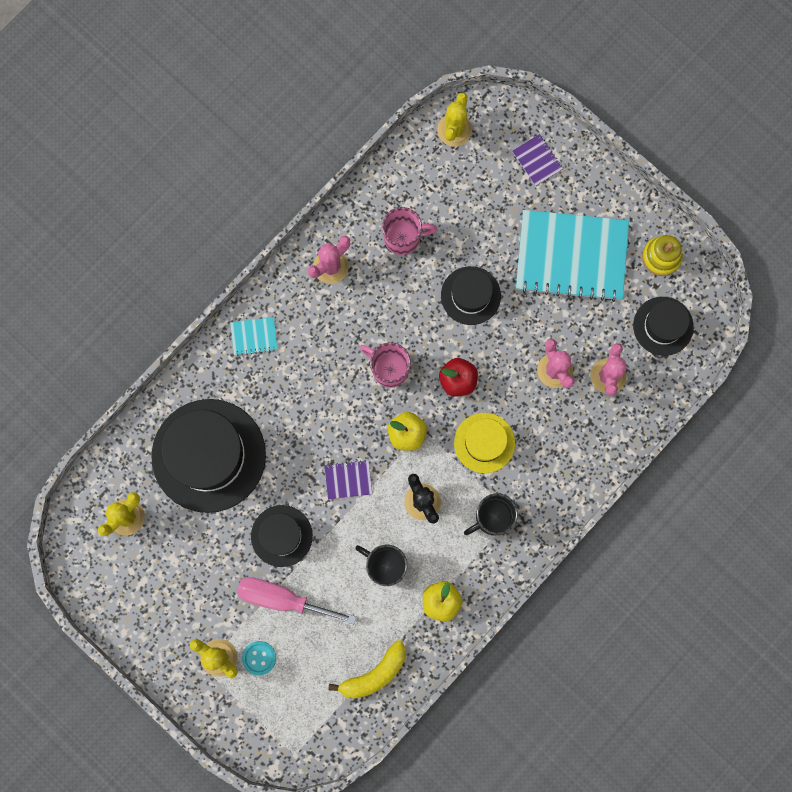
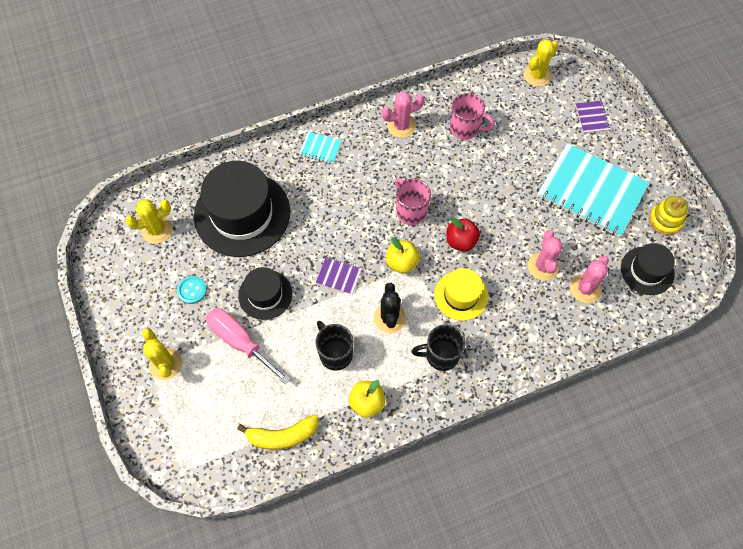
camera: 25 degrees right, 15 degrees down
(259, 658) = (196, 379): turquoise button -> turquoise button (192, 290)
(470, 295) = (499, 187): black hat -> none

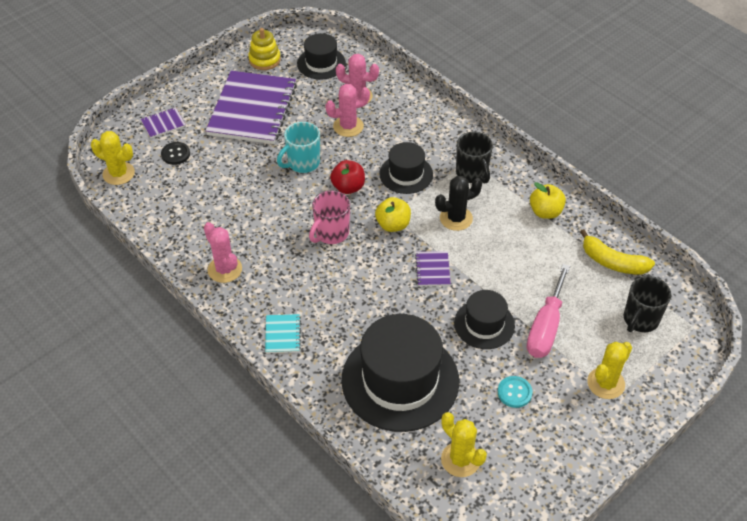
camera: 110 degrees left, 15 degrees down
(282, 436) = (613, 262): yellow banana -> yellow banana turned 150 degrees clockwise
(335, 354) = (514, 248): black mug -> black mug (640, 320)
(461, 295) = (406, 174): yellow hat -> black hat
(465, 128) = (210, 215): pink mug -> none
(504, 213) = (303, 163): none -> turquoise mug
(548, 119) = (175, 154): none -> black button
(591, 191) = (252, 109): turquoise notebook -> purple notebook

